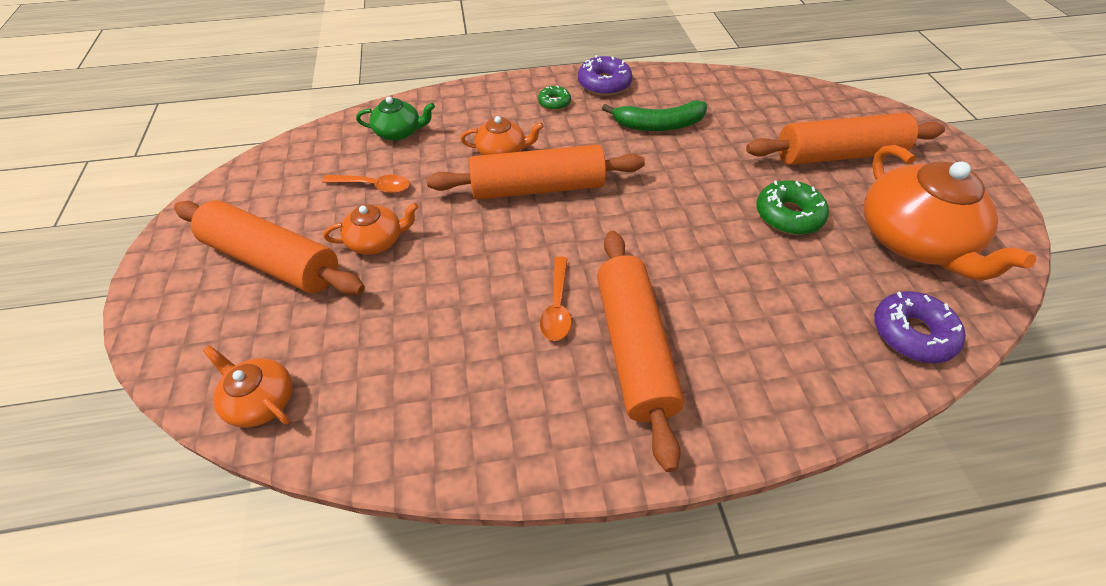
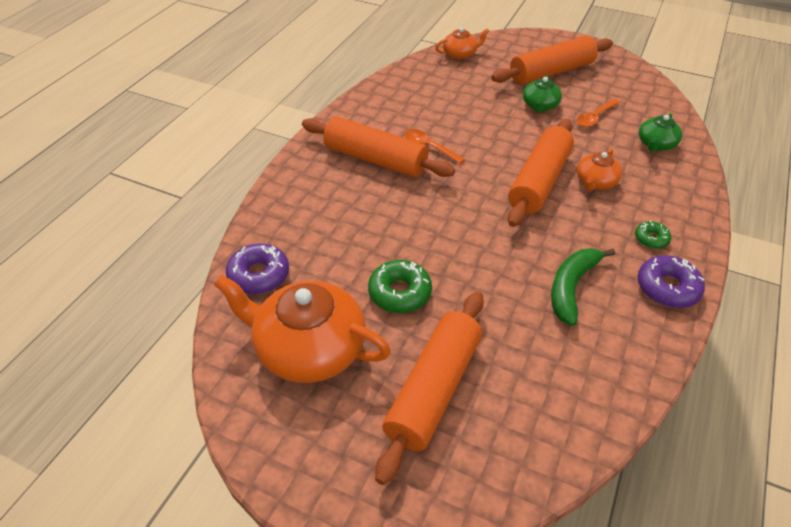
camera: 125 degrees right, 5 degrees down
(376, 240) = (540, 105): orange teapot -> green teapot

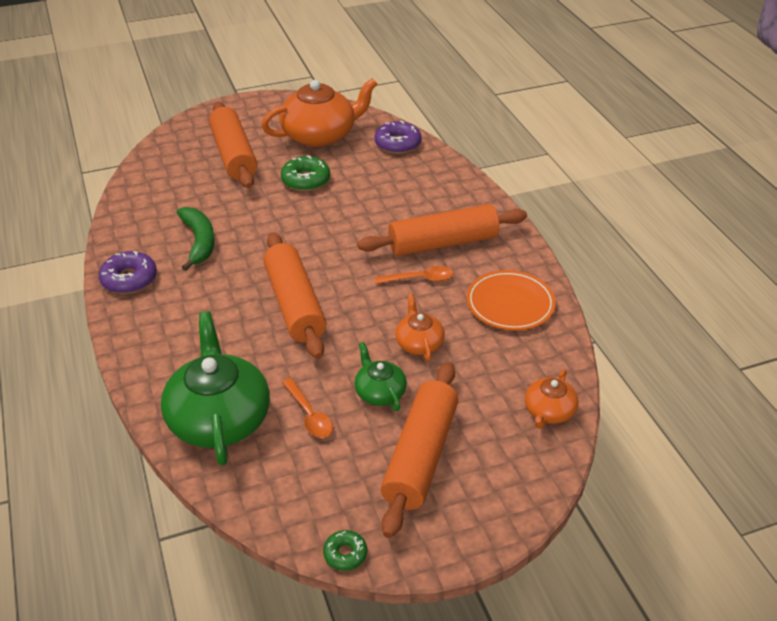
camera: 135 degrees right, 5 degrees down
(397, 102) = (510, 304): none -> orange plate
(595, 117) = (309, 415): orange spoon -> orange spoon turned 150 degrees clockwise
(595, 182) = (246, 334): orange teapot -> orange teapot (419, 343)
(651, 239) = (163, 310): green donut -> green donut (345, 554)
(656, 144) = (219, 418): green teapot -> green teapot, size x1.98

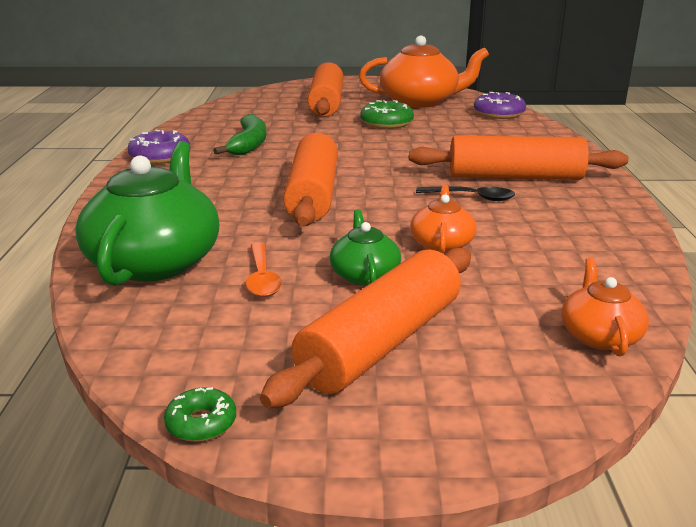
camera: 20 degrees right, 15 degrees down
(419, 279) = (471, 197): orange spoon -> black spoon
(510, 304) = (580, 231): orange plate -> none
(549, 412) = (599, 335): orange teapot -> orange teapot turned 135 degrees clockwise

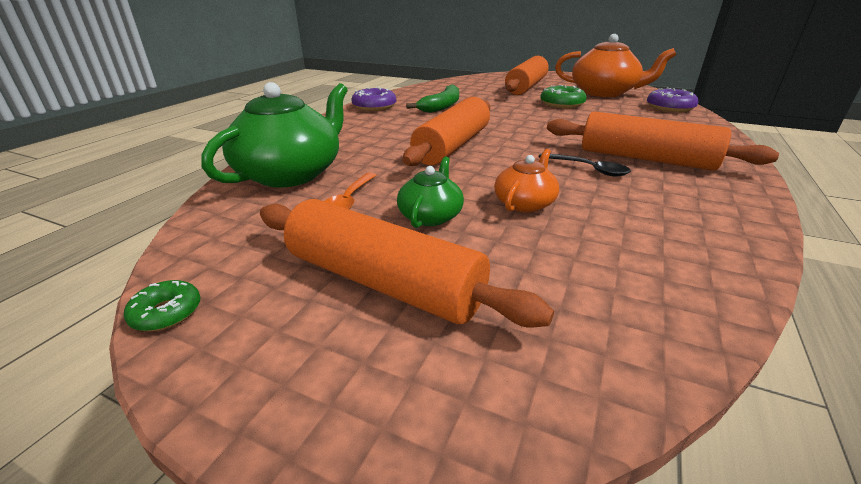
camera: 25 degrees right, 5 degrees up
(381, 342) = (384, 281): orange rolling pin -> orange rolling pin turned 60 degrees clockwise
(599, 335) = (622, 341): orange teapot -> none

